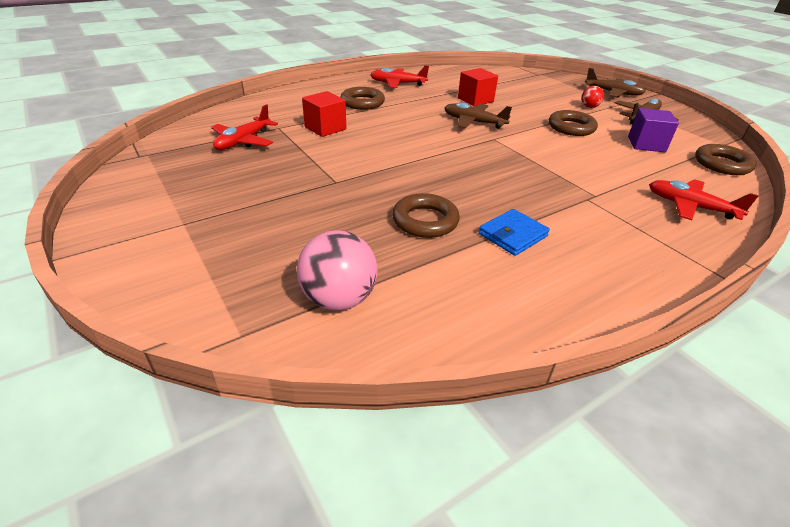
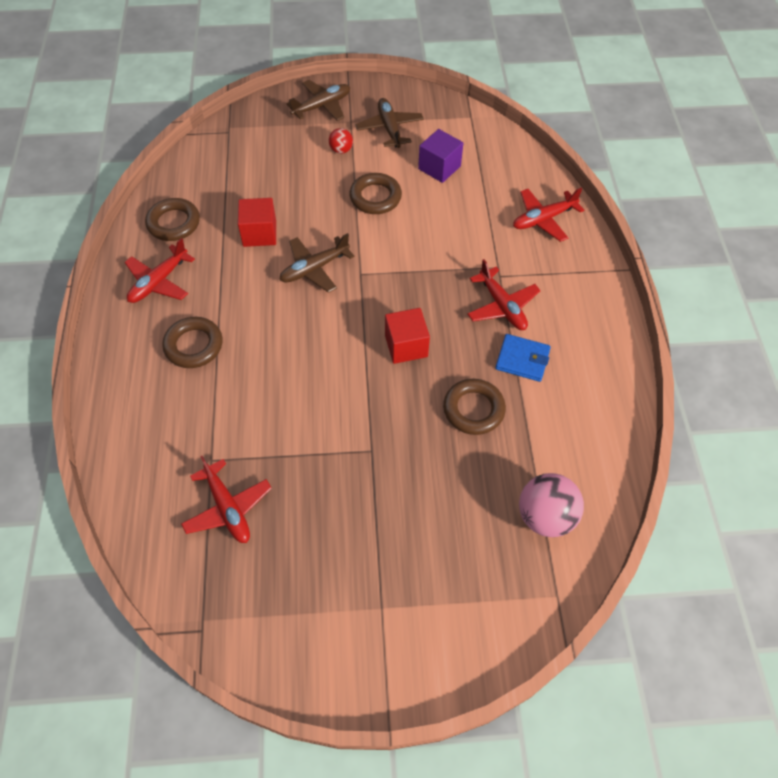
camera: 60 degrees left, 20 degrees up
(325, 128) = (243, 413): red cube -> red cube (406, 346)
(512, 235) = (522, 359): blue wallet -> blue wallet turned 60 degrees counterclockwise
(557, 208) = (502, 306): none -> red plane
(722, 164) = (499, 146): brown ring -> brown ring (174, 223)

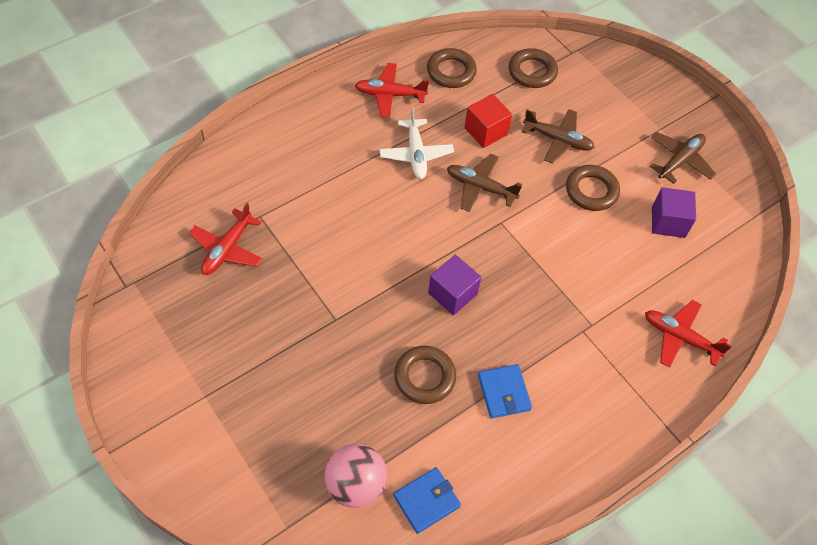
camera: 55 degrees right, 0 degrees up
(194, 345) = (349, 149): brown ring -> brown ring (532, 72)
(242, 296) = (416, 154): none -> white plane
(322, 106) = (659, 99): brown plane -> brown plane (558, 140)
(341, 150) = (622, 139): red ball -> none
(406, 346) = (452, 293): red cube -> purple cube
(502, 306) = (550, 349): red plane -> none
(589, 468) = (426, 501): none -> blue wallet

